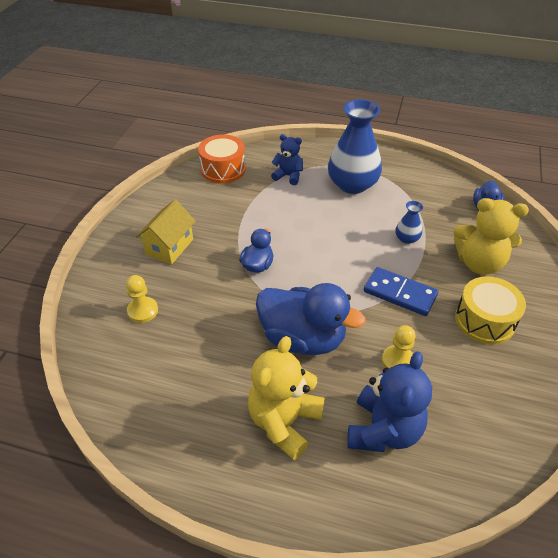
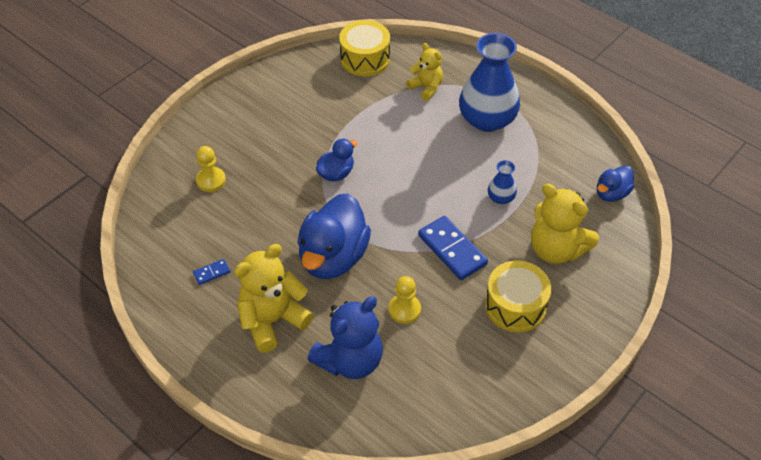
camera: 25 degrees right, 5 degrees up
(169, 247) = (266, 127): yellow house -> none
(194, 399) = (212, 273): none -> blue domino
(223, 169) = (365, 59): orange drum -> yellow drum
(288, 176) = (426, 88): blue teddy bear -> yellow teddy bear
(303, 338) = (333, 257): blue duck -> blue duck turned 60 degrees clockwise

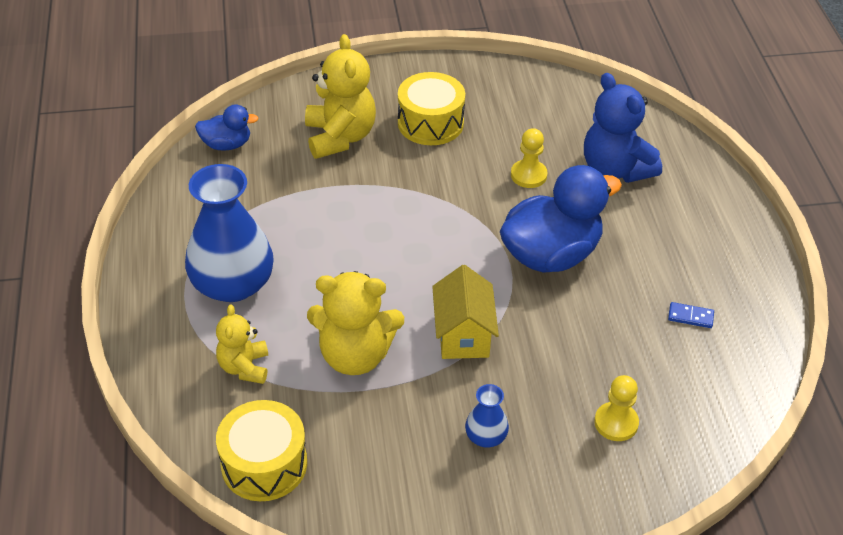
camera: 140 degrees left, 5 degrees down
(272, 320) = (660, 238): yellow teddy bear -> yellow teddy bear (355, 355)
(336, 173) = (463, 335): blue duck -> yellow house
(350, 360) = (615, 169): blue teddy bear -> blue teddy bear turned 120 degrees counterclockwise
(452, 250) = (431, 192): blue domino -> none
(501, 198) = (328, 204): blue vase -> blue vase (486, 436)

